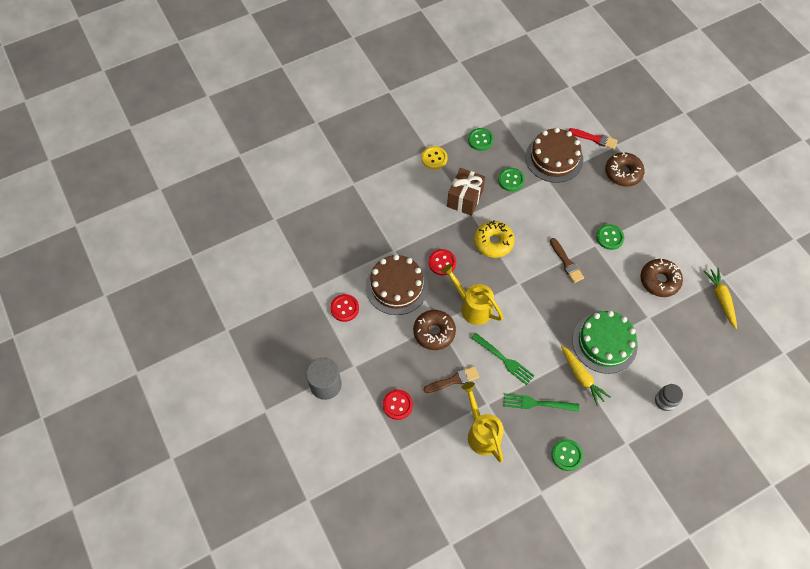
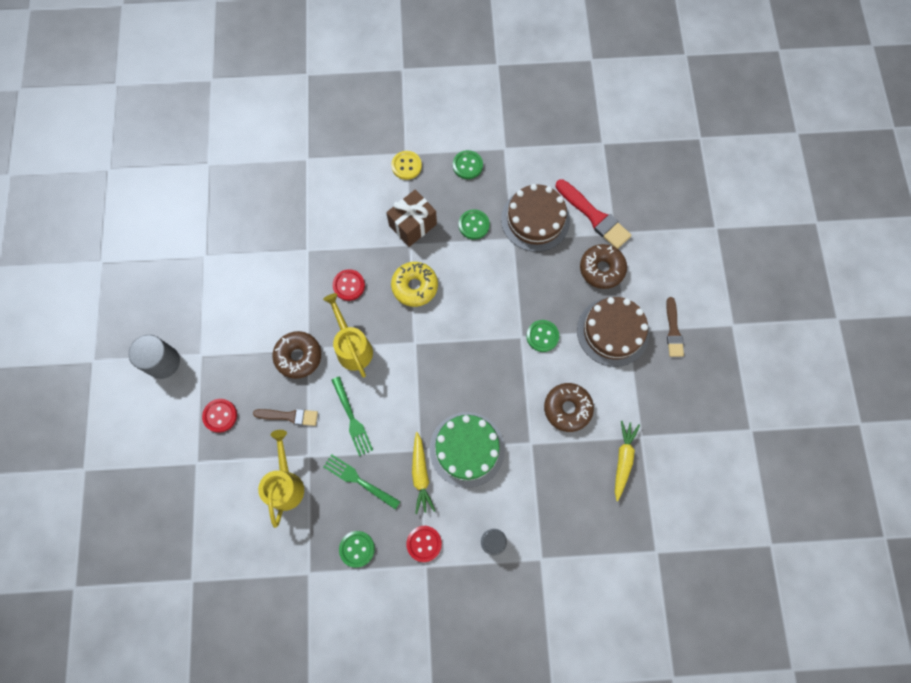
camera: 25 degrees right, 10 degrees up
(344, 308) = (224, 290): red button -> red button (424, 543)
(396, 286) = (289, 290): brown cake -> brown cake (612, 331)
(566, 262) = (479, 343): brown brush -> brown brush (673, 330)
(595, 139) = (594, 216): red brush -> red brush, size x1.56

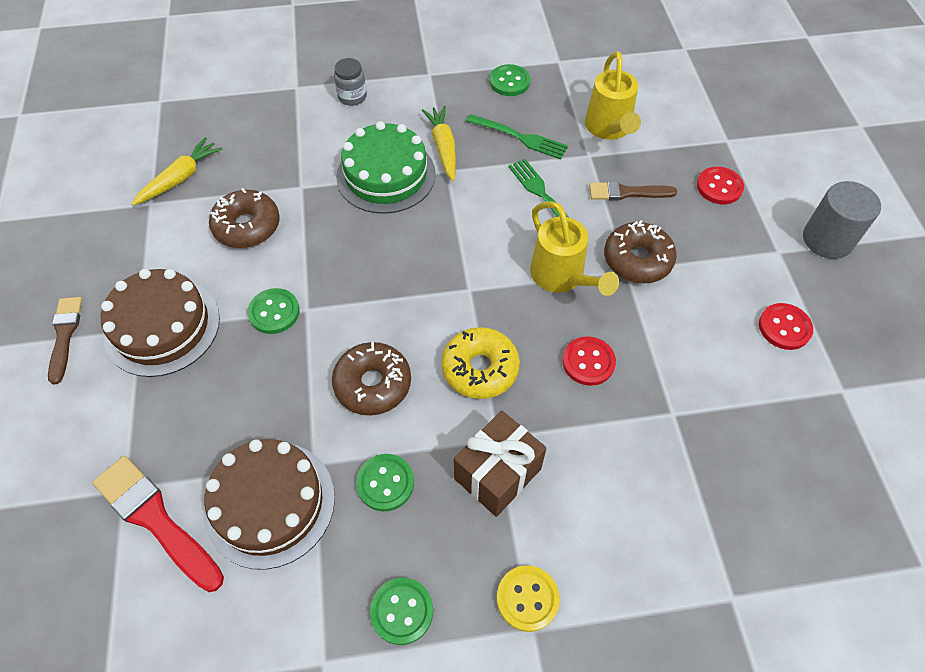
camera: 175 degrees right, 15 degrees down
(424, 543) = (432, 90): red button -> red button (784, 327)
(601, 269) = (161, 422): brown donut -> brown donut (373, 384)
(623, 460) = (180, 178): yellow carrot -> yellow carrot turned 150 degrees counterclockwise

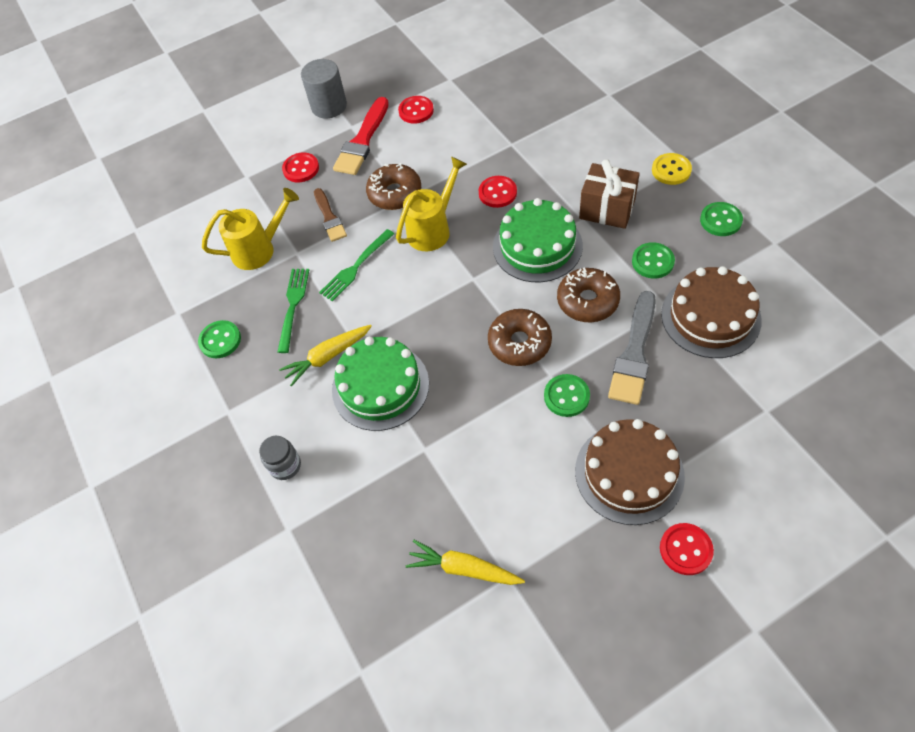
camera: 105 degrees left, 0 degrees up
(65, 335) = (685, 549): brown brush -> red button
(156, 520) = (769, 376): red brush -> red brush (362, 140)
(247, 226) = (492, 468): brown donut -> brown donut (519, 343)
(279, 397) = (634, 353): none -> grey brush
(480, 369) = (537, 246): yellow donut -> green cake

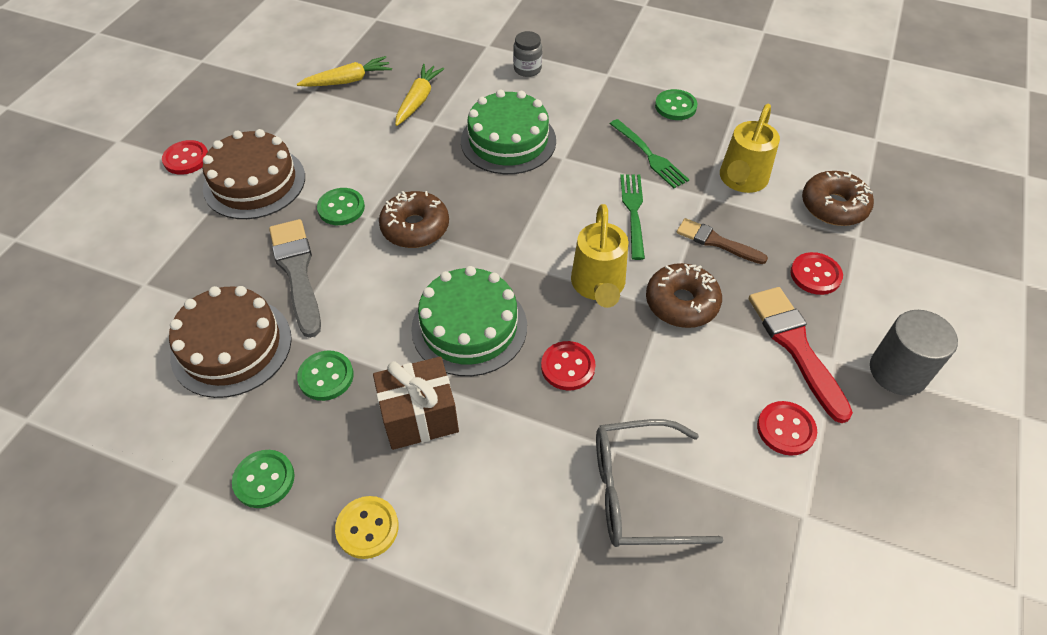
camera: 135 degrees right, 5 degrees down
(327, 357) = (574, 138): yellow carrot -> yellow carrot (418, 100)
(517, 121) = (638, 492): none -> grey glasses
(587, 301) = (374, 297): brown donut -> brown donut (833, 206)

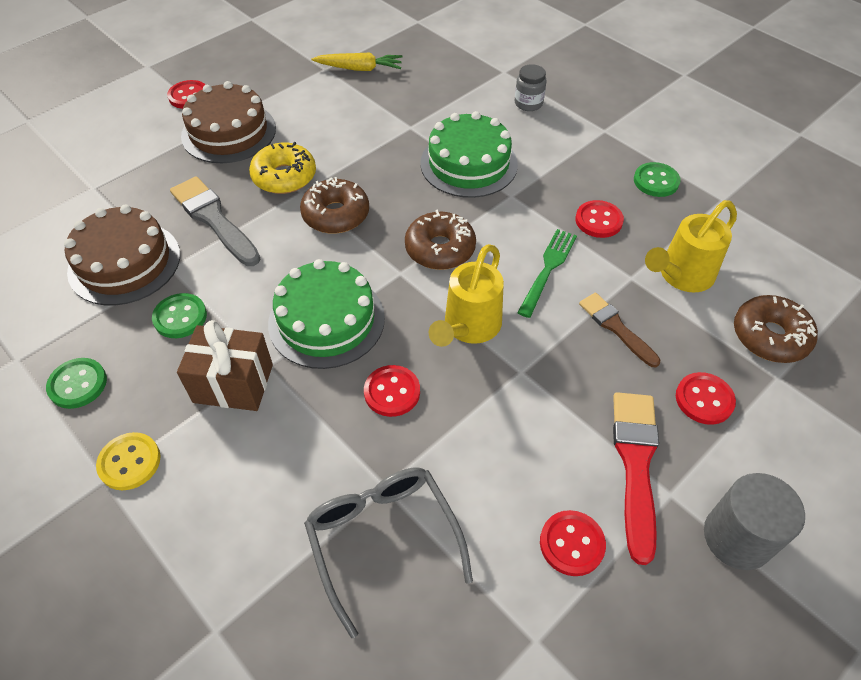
camera: 25 degrees right, 0 degrees up
(297, 272) = (214, 219): grey brush -> grey brush turned 45 degrees counterclockwise
(341, 208) = (284, 177): green button -> yellow donut
(418, 100) = (410, 103): yellow carrot -> none
(638, 492) = (383, 539): grey glasses -> grey glasses turned 45 degrees clockwise
(649, 156) = (598, 220): green fork -> red button
(681, 303) = (541, 374): brown donut -> brown donut (440, 249)

